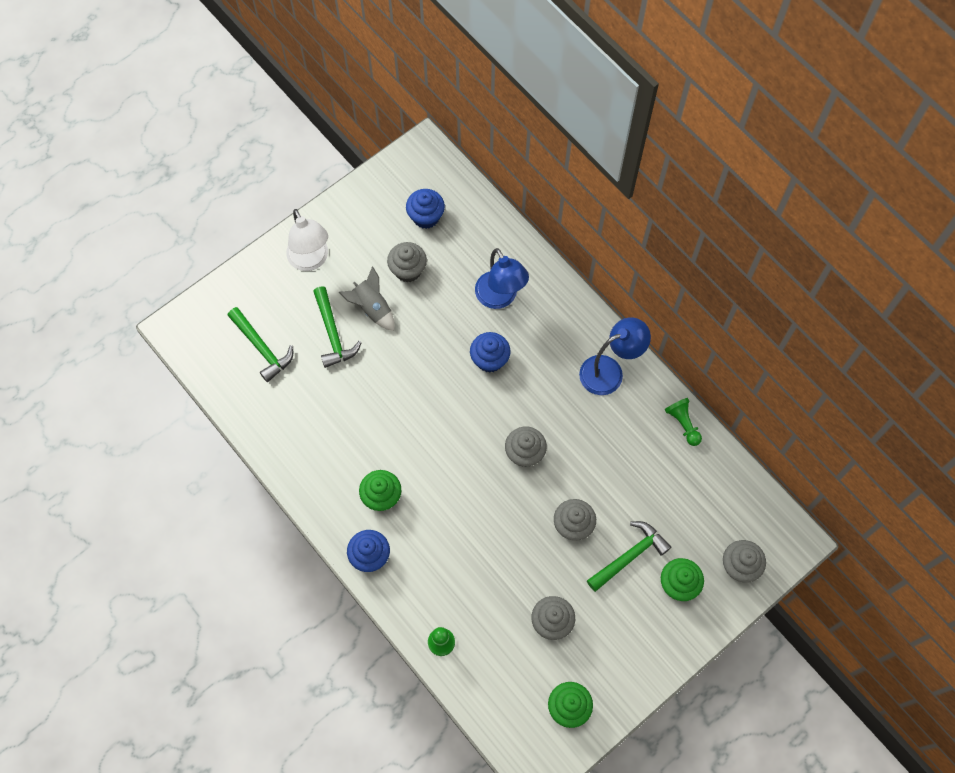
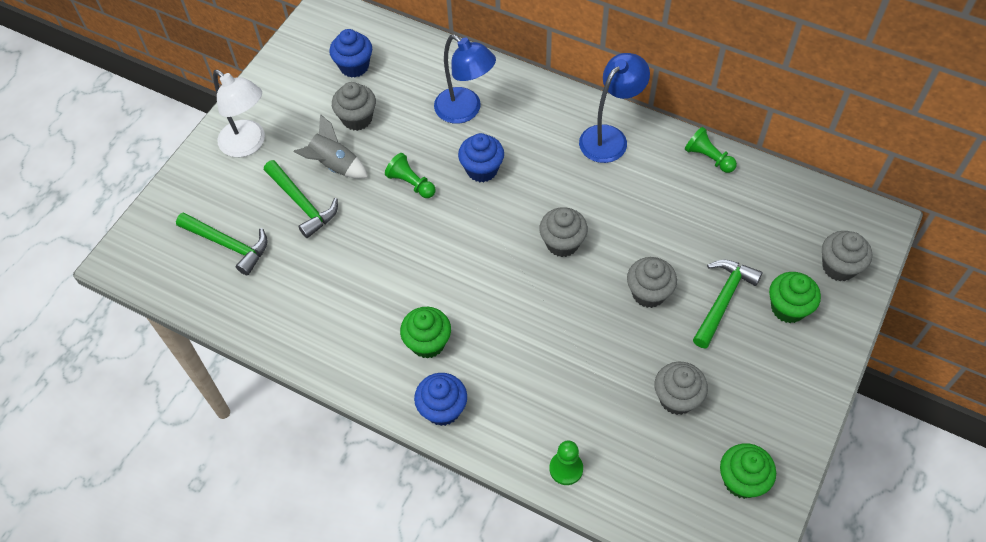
camera: 20 degrees left, 10 degrees down
(427, 349) = (411, 183): none -> green pawn

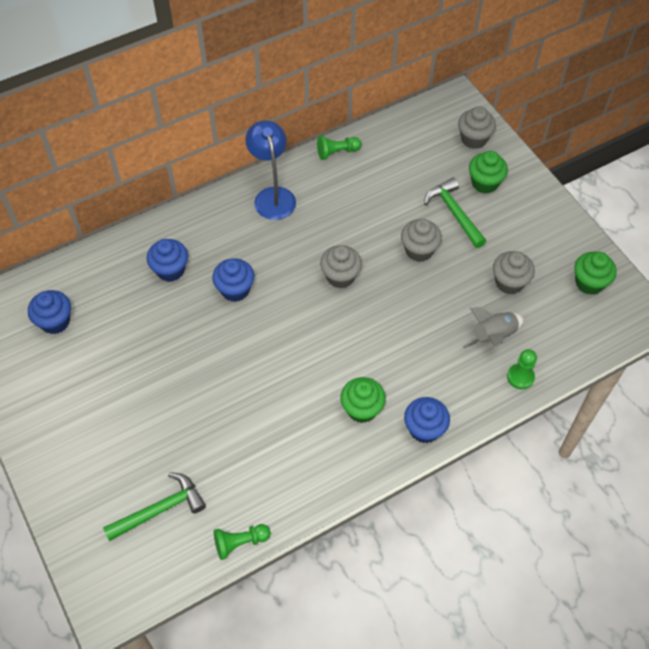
camera: 60 degrees left, 0 degrees up
(248, 144) = (67, 443): white lamp -> none
(302, 203) = (164, 431): green hammer -> none
(334, 165) = (145, 388): grey rocket -> grey rocket (493, 336)
(357, 119) = (112, 347): grey cupcake -> none
(411, 183) = (208, 343): green pawn -> green pawn (240, 542)
(465, 111) = (170, 270): blue lamp -> blue cupcake

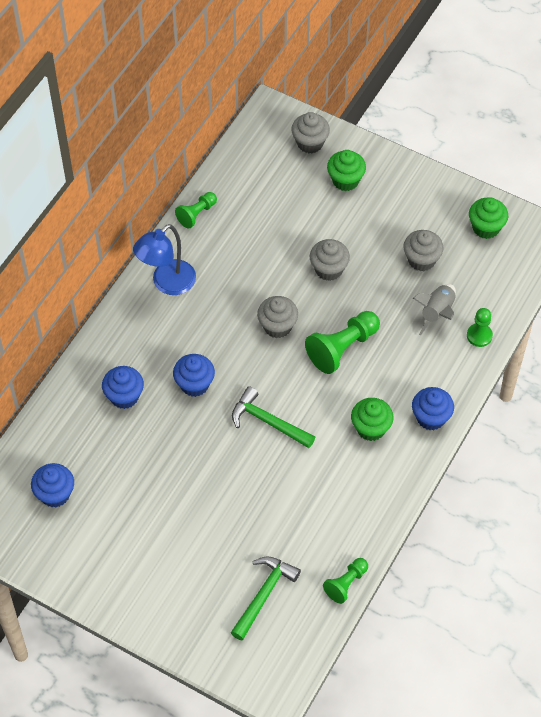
camera: 30 degrees left, 0 degrees up
(272, 196) = (167, 283): blue lamp -> blue lamp turned 90 degrees counterclockwise
(384, 324) = (342, 348): none -> green pawn
(454, 213) = (337, 221): green hammer -> green hammer (268, 422)

